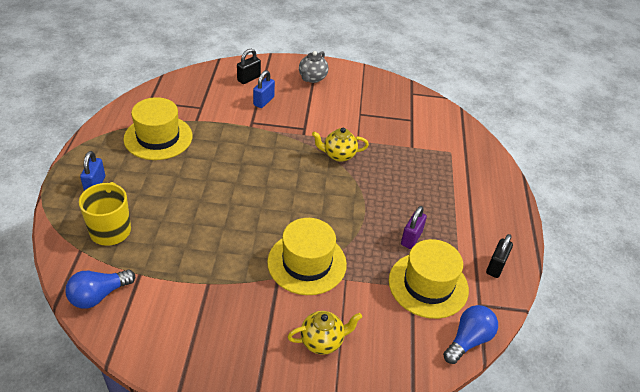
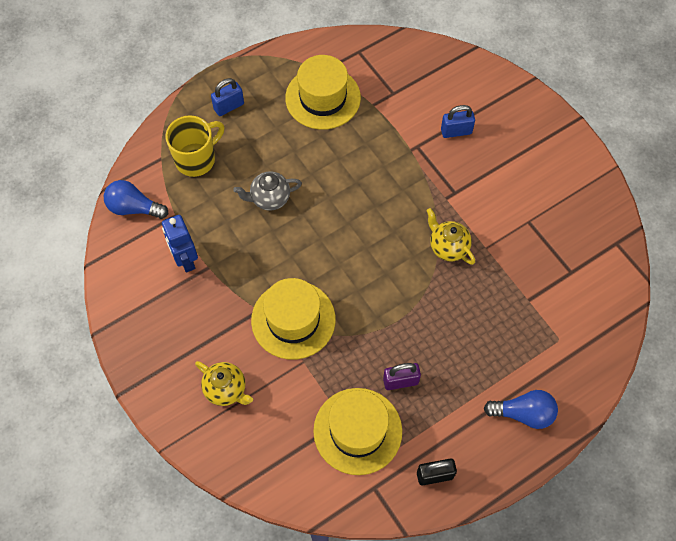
camera: 55 degrees right, 20 degrees up
(185, 293) = (185, 260): none -> blue robot
(248, 78) = (474, 93): black padlock -> none
(312, 78) = (537, 142): grey teapot -> grey teapot (269, 198)
(468, 340) = (325, 501): blue light bulb -> blue light bulb (523, 413)

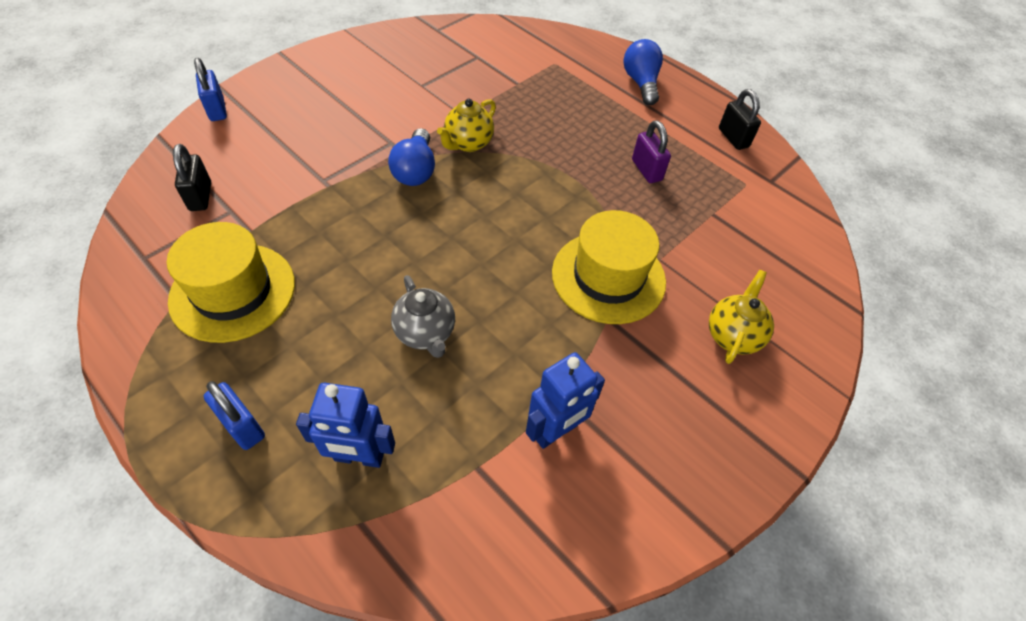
camera: 105 degrees left, 10 degrees down
(134, 208) = (474, 545): blue light bulb -> blue light bulb (415, 170)
(196, 159) = (359, 457): yellow mug -> blue robot
(357, 431) = (719, 200): yellow hat -> none
(409, 76) = (200, 196): none -> black padlock
(456, 131) = (299, 146): blue padlock -> blue padlock (217, 110)

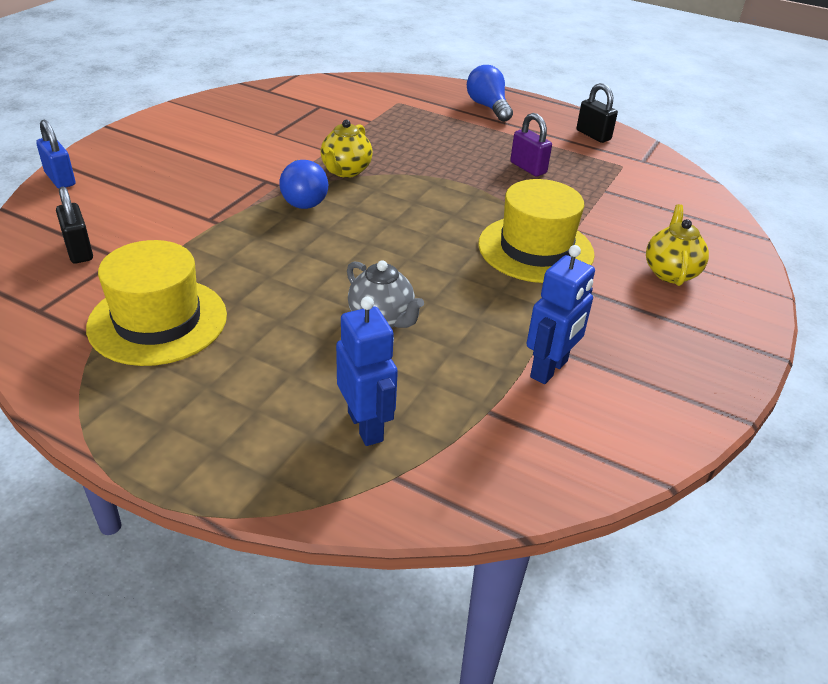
camera: 15 degrees left, 15 degrees down
(242, 426) = (227, 426): blue padlock -> none
(359, 457) = (366, 426): blue robot -> blue robot turned 105 degrees counterclockwise

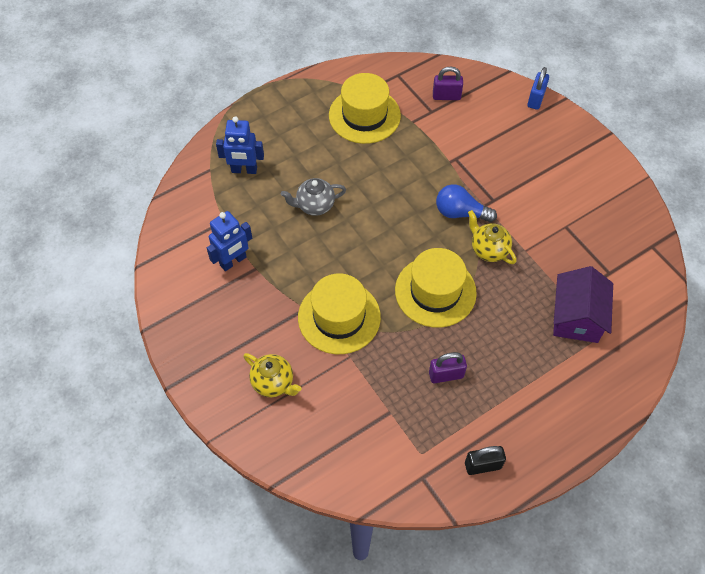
camera: 120 degrees right, 20 degrees up
(60, 179) = (536, 99): blue padlock -> blue padlock turned 60 degrees counterclockwise
(79, 251) = (446, 96): black padlock -> purple padlock
(389, 114) = (577, 317): none -> purple house
(434, 193) = (435, 291): none -> yellow hat
(488, 107) = (569, 406): blue light bulb -> none
(549, 369) = (233, 261): blue robot -> blue robot turned 105 degrees counterclockwise

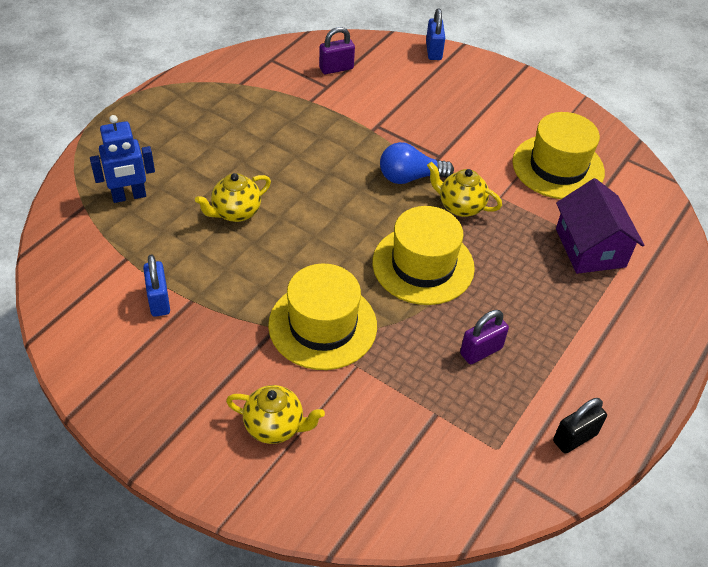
camera: 25 degrees left, 10 degrees down
(233, 261) = (159, 300): blue robot -> blue padlock
(314, 205) = (235, 212): grey teapot -> yellow teapot
(364, 115) = (252, 107): yellow hat -> yellow hat (558, 167)

